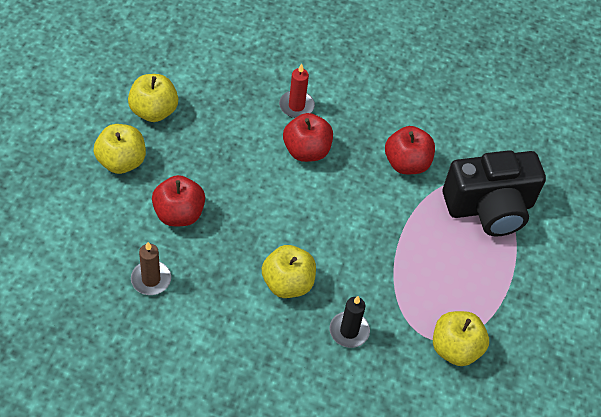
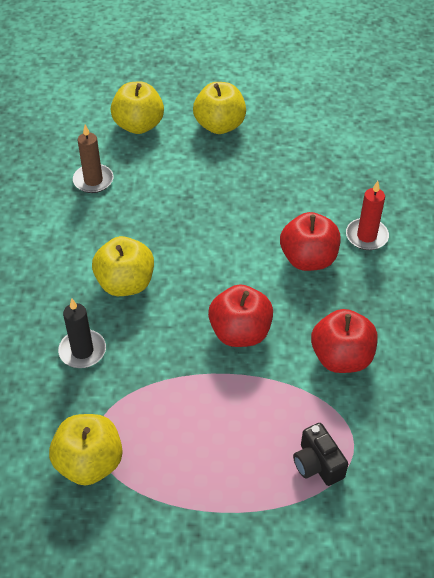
camera: 80 degrees right, 5 degrees down
(154, 111) = (292, 130): yellow apple -> yellow apple (138, 125)
(179, 214) = (177, 180): red apple -> red apple (240, 333)
(489, 208) = (317, 464): black camera -> black camera, size x0.43

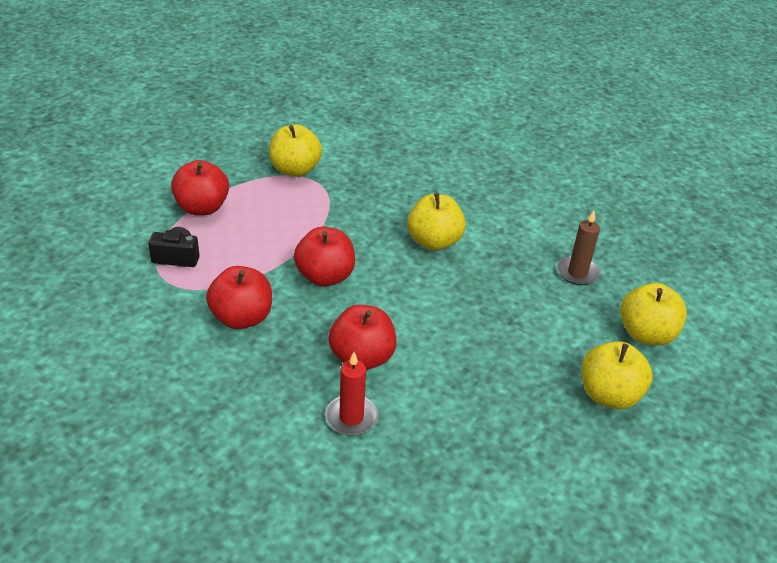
camera: 120 degrees right, 10 degrees down
(82, 351) = (387, 199): black candle -> none
(227, 502) = (202, 208): none -> red apple

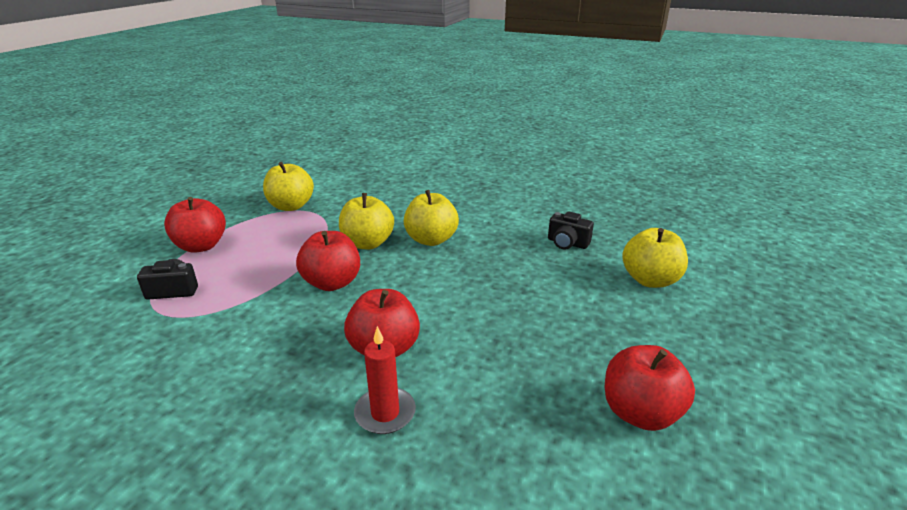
camera: 10 degrees left, 10 degrees down
(242, 318) = (247, 334): red apple -> red apple (640, 413)
(577, 273) = (567, 243): brown candle -> black camera
(609, 395) = (644, 337): yellow apple -> yellow apple (367, 243)

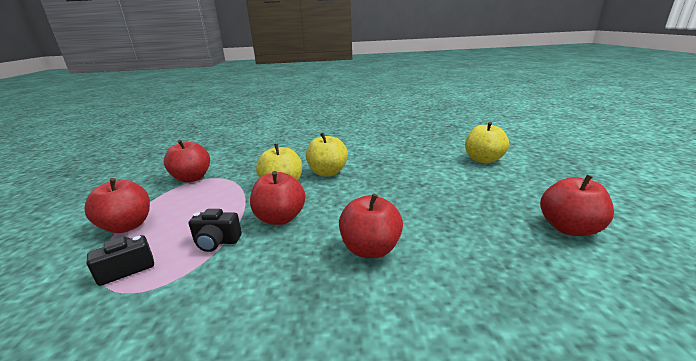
camera: 25 degrees left, 5 degrees down
(291, 206) = (192, 178): yellow apple -> red apple
(385, 413) = (421, 293): red candle -> none
(567, 243) = (416, 153): black camera -> black camera (216, 242)

